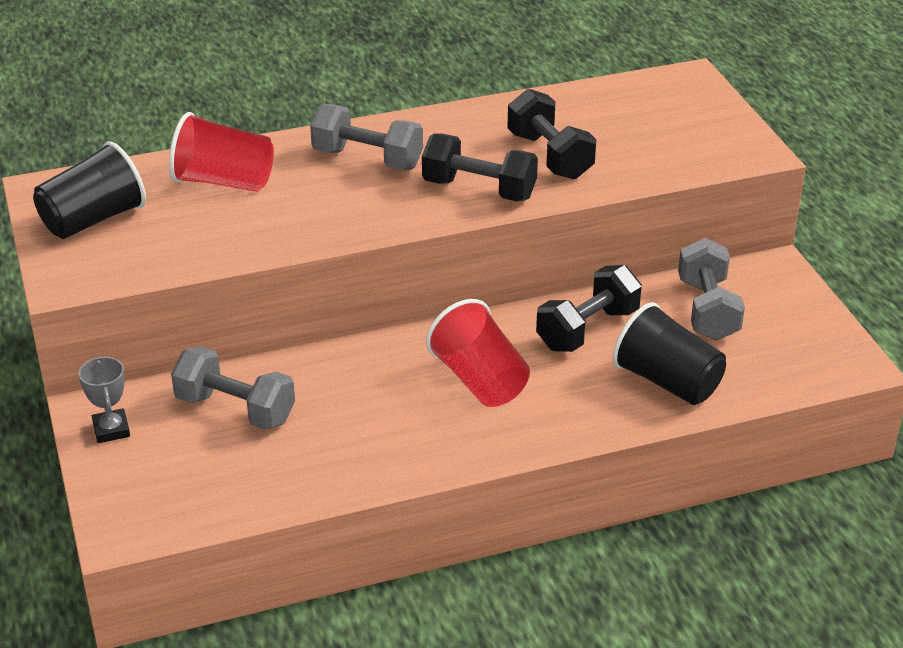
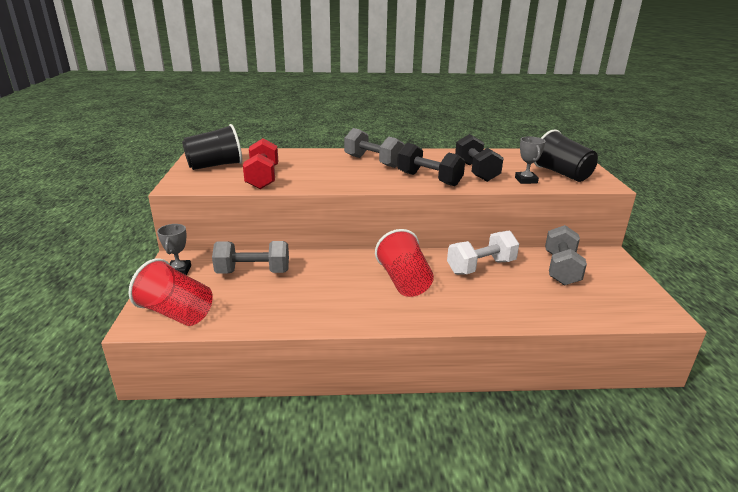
camera: 15 degrees right, 10 degrees down
(199, 237) = (263, 178): none -> red dumbbell
(224, 182) = (292, 161): red cup -> red cup (176, 313)
(235, 409) = (253, 272): grey dumbbell -> grey dumbbell turned 45 degrees counterclockwise
(587, 329) = (481, 267): black dumbbell -> white dumbbell
(634, 165) = (526, 180): none -> grey trophy
(667, 381) = (526, 302): black cup -> black cup (562, 174)

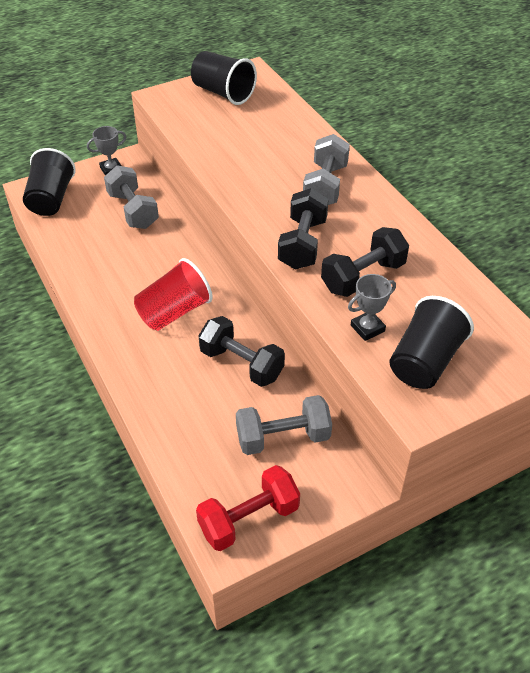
camera: 65 degrees right, 20 degrees up
(176, 313) = (51, 199): red cup -> black cup
(263, 178) = (214, 132): red dumbbell -> red dumbbell (249, 519)
(481, 267) = (241, 364): white dumbbell -> black dumbbell

